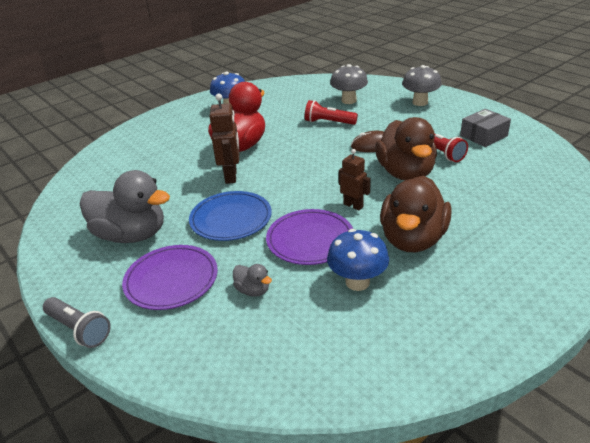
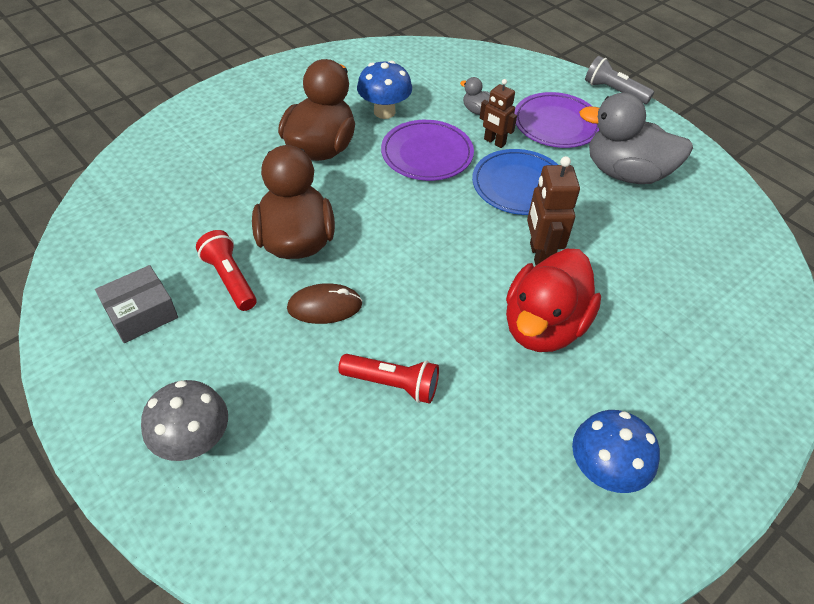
camera: 175 degrees right, 15 degrees up
(349, 100) = (342, 470): grey mushroom -> none
(353, 205) = (375, 193): brown robot -> brown robot (494, 142)

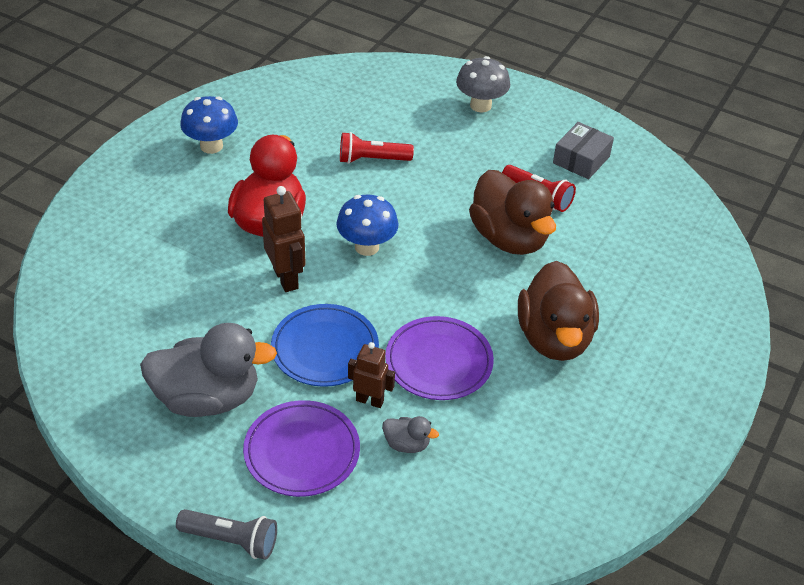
camera: 160 degrees right, 5 degrees down
(324, 306) = (450, 195): brown mouse -> none
(384, 112) = (517, 408): blue mushroom -> blue mushroom (367, 247)

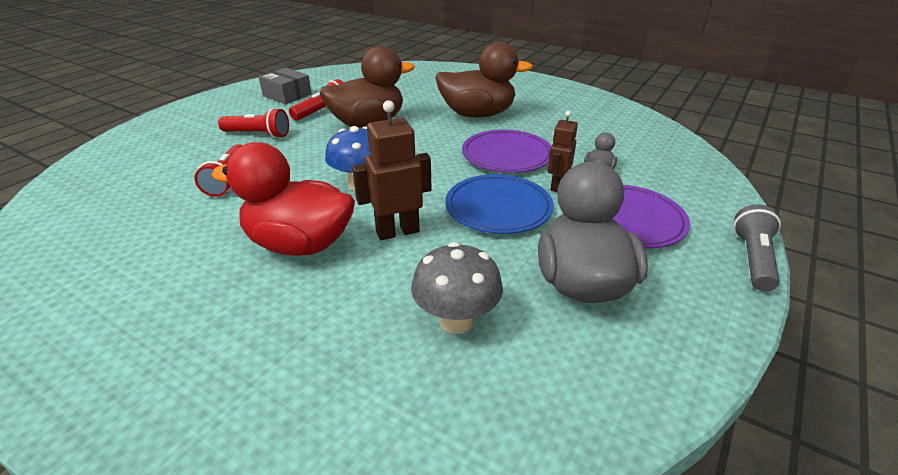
camera: 85 degrees left, 10 degrees down
(211, 146) = (115, 299): blue mushroom -> none
(468, 158) = (258, 134): none -> red flashlight
(480, 105) = (186, 126): grey mushroom -> grey mushroom (456, 320)

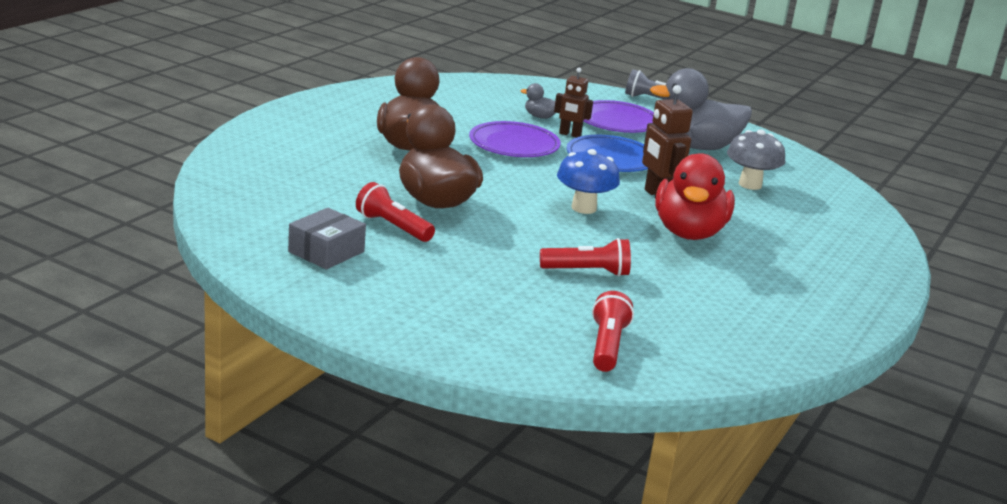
camera: 95 degrees left, 10 degrees down
(258, 134) = (469, 264): red flashlight -> red flashlight (607, 346)

